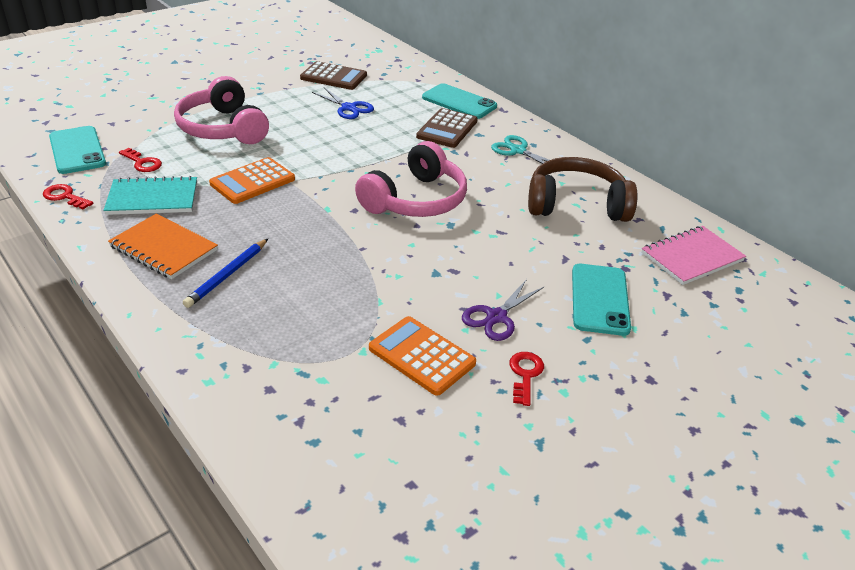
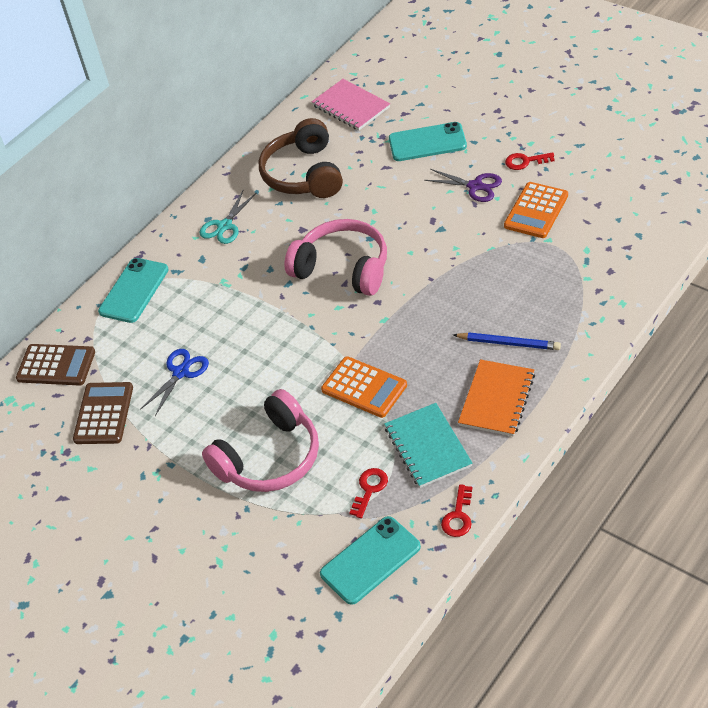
camera: 95 degrees left, 10 degrees up
(447, 129) = (200, 284): brown calculator -> brown calculator (56, 365)

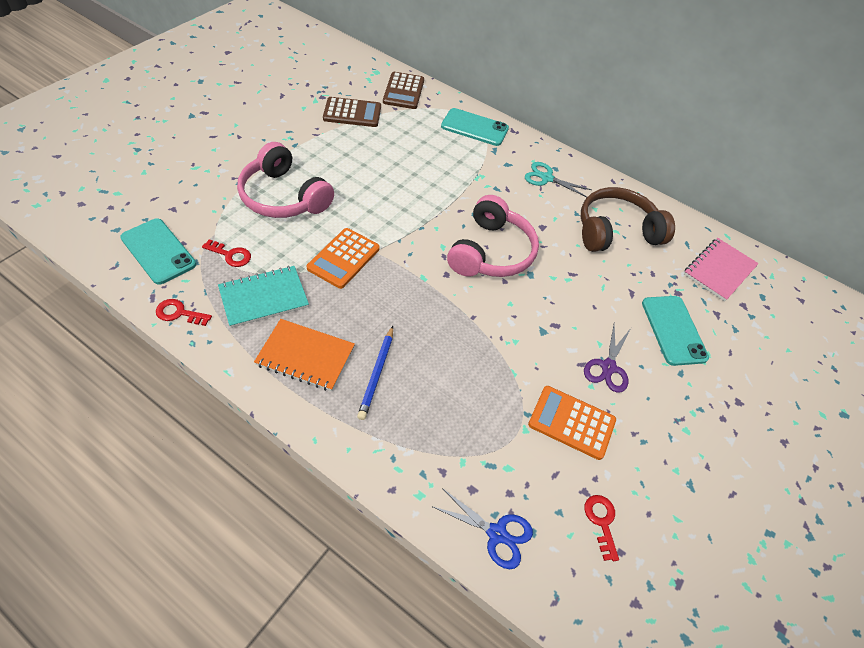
camera: 75 degrees right, 5 degrees up
(181, 372) = (384, 151): blue scissors -> blue scissors (497, 533)
(525, 161) = (653, 421): red key -> red key (601, 522)

